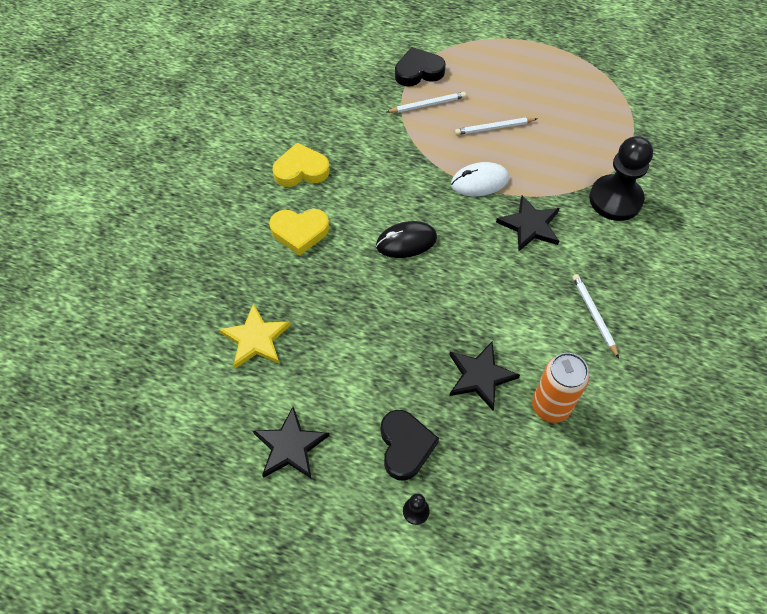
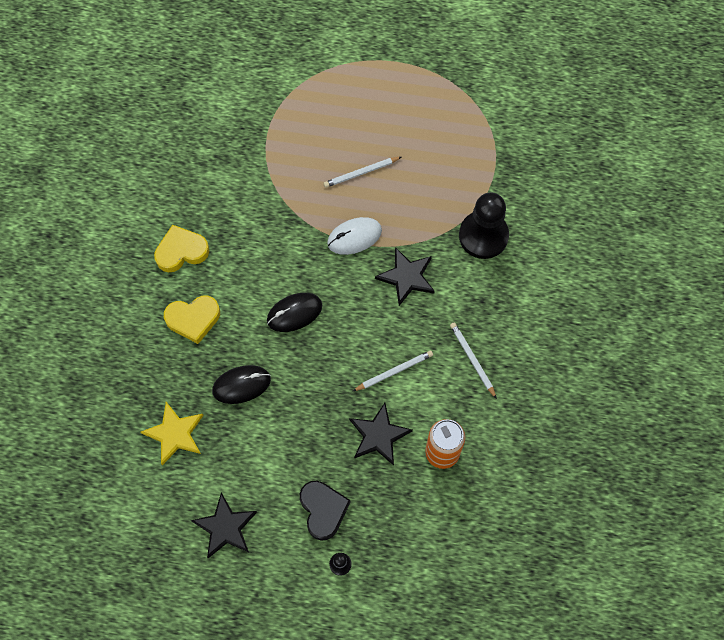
camera: 10 degrees left, 10 degrees up
(337, 302) = (241, 385): none -> black mouse
(418, 71) = (277, 116): black heart -> none
(427, 105) = (292, 156): white pencil -> white pencil (394, 371)

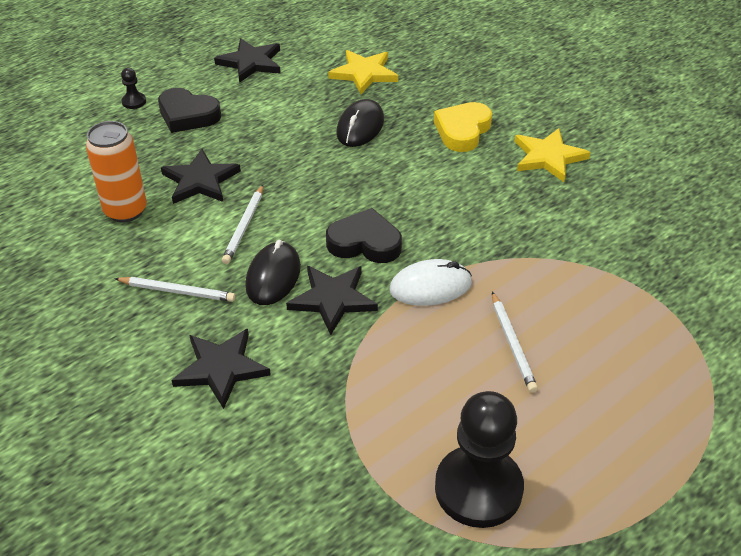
camera: 130 degrees right, 25 degrees down
(181, 251) = (548, 157): yellow heart -> yellow star
(294, 313) = (392, 194): black mouse -> black mouse (273, 276)
(349, 295) = (365, 243): none -> black heart
(354, 237) = (430, 287): white mouse -> white mouse turned 60 degrees clockwise
(361, 173) = (512, 344): white pencil -> white pencil turned 150 degrees clockwise
(483, 236) = (303, 404): black pawn -> black pawn (478, 488)
(498, 290) = (221, 368): none -> black star

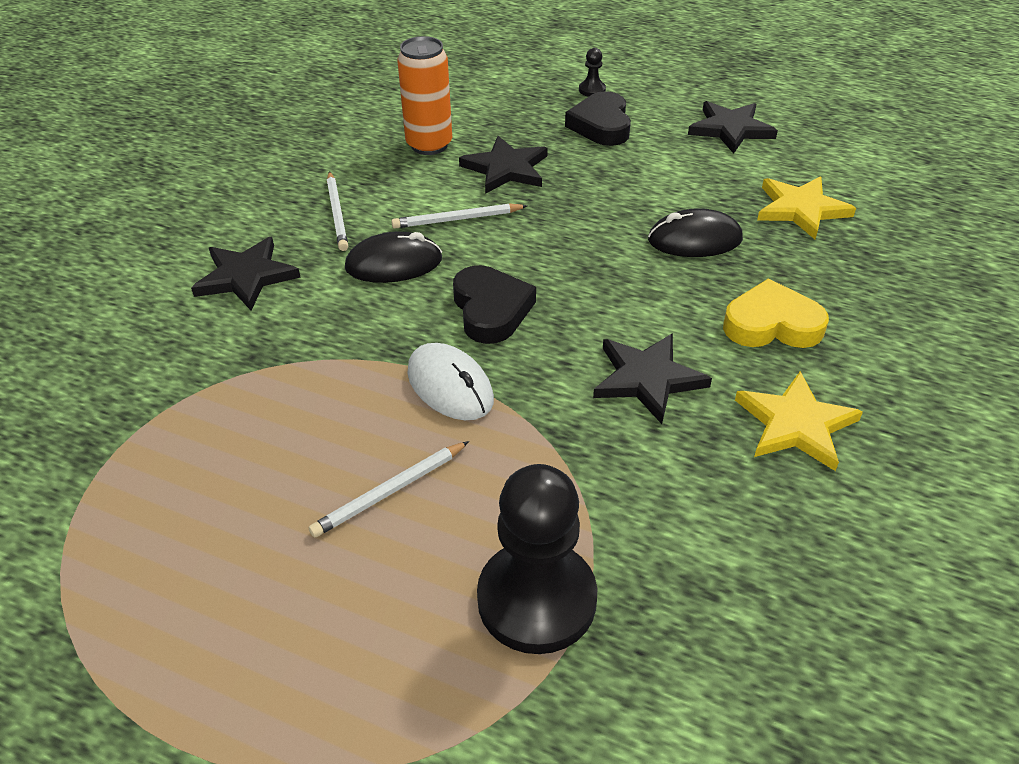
camera: 65 degrees right, 0 degrees up
(333, 299) = (383, 316): black star -> black star (647, 379)
(478, 488) = (140, 526): black pawn -> black pawn (537, 599)

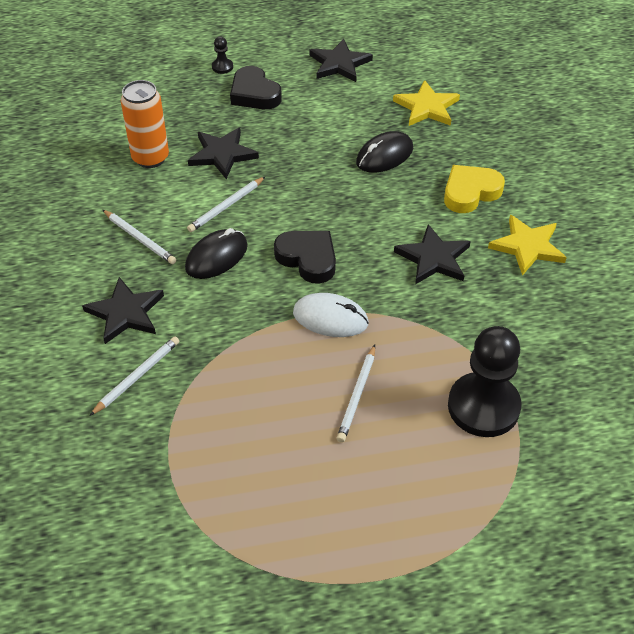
camera: 35 degrees left, 5 degrees up
(186, 344) = (137, 377): none -> white pencil

